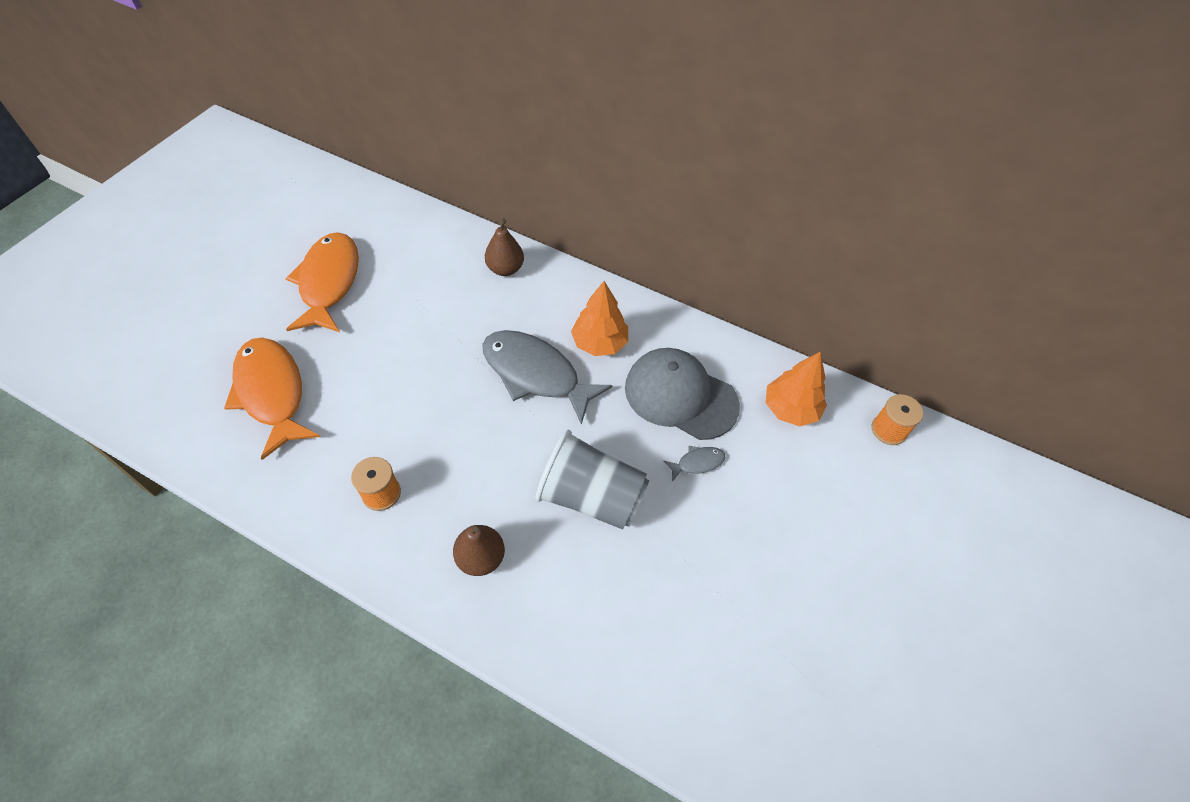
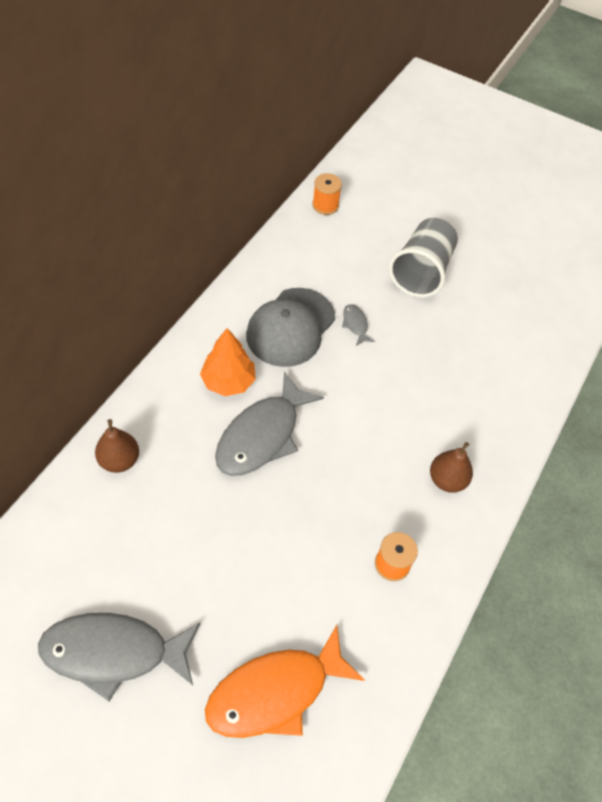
camera: 90 degrees left, 0 degrees up
(329, 282) = (113, 652): orange fish -> grey fish
(591, 497) = (388, 399): grey cup -> grey cup (421, 272)
(790, 409) = (305, 258): orange tree -> none

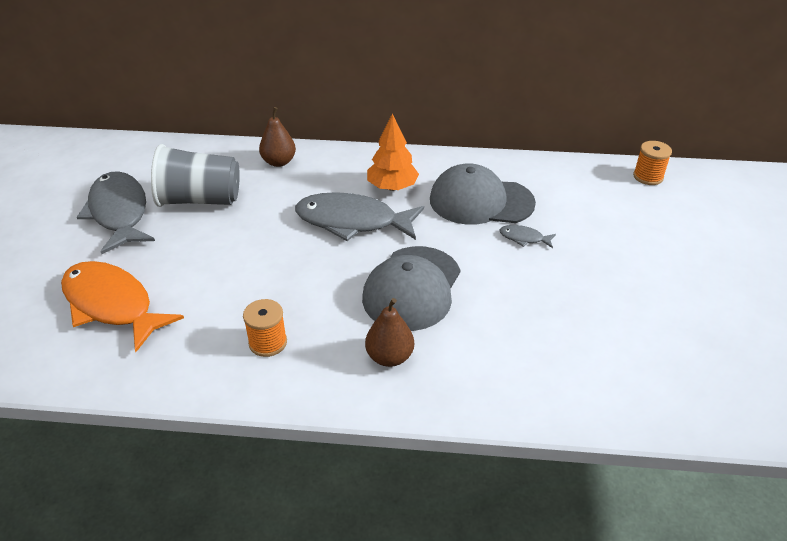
camera: 70 degrees right, 15 degrees down
(355, 324) = (524, 238): grey fish -> grey fish turned 120 degrees counterclockwise
(376, 429) = (412, 288): none -> grey cap
(421, 272) = (641, 263): grey cup -> grey cup (200, 200)

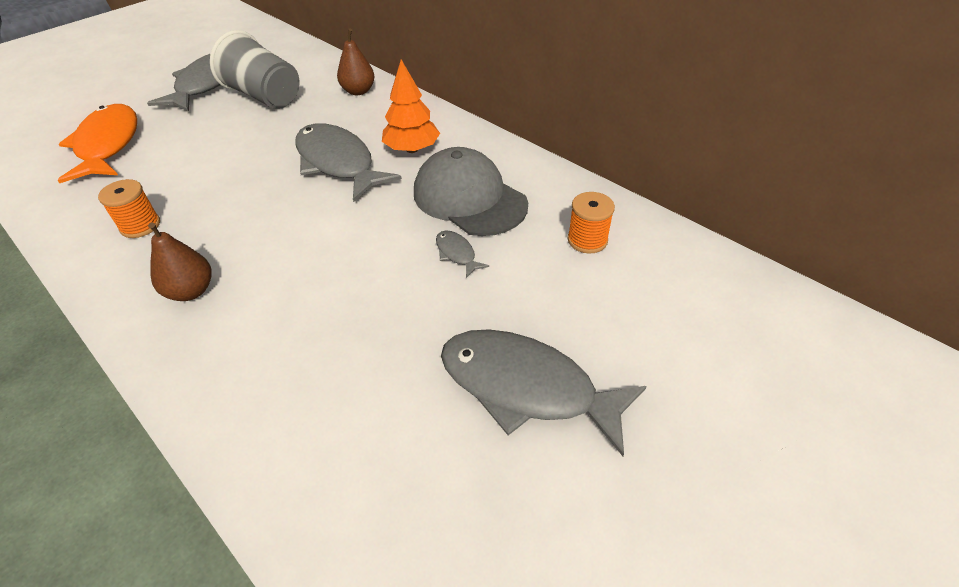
camera: 40 degrees right, 5 degrees up
(412, 288) = (295, 244): grey cap -> none
(648, 177) = (692, 261): orange spool -> orange spool (587, 240)
(660, 285) = (526, 387): none -> grey fish

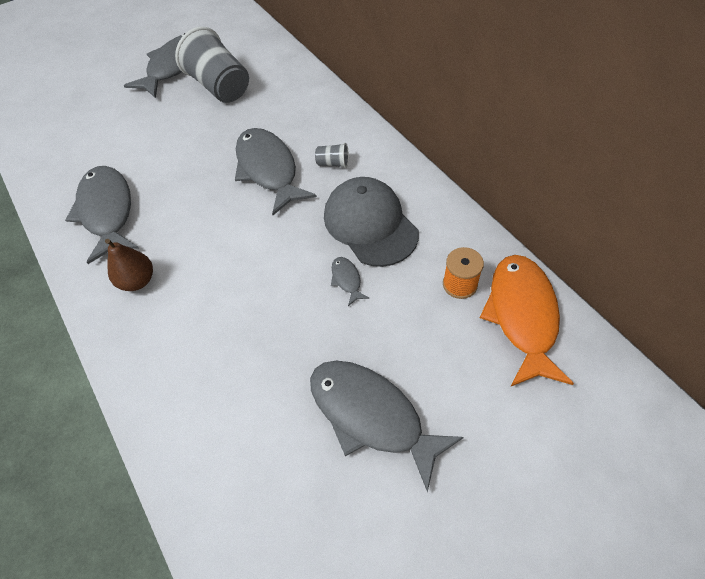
camera: 15 degrees right, 10 degrees up
(108, 145) = (90, 124): orange fish -> orange fish (522, 316)
(140, 226) = (107, 212): orange spool -> grey fish
(358, 91) = (300, 90): brown pear -> none
(412, 149) = (333, 163): orange tree -> grey cup

